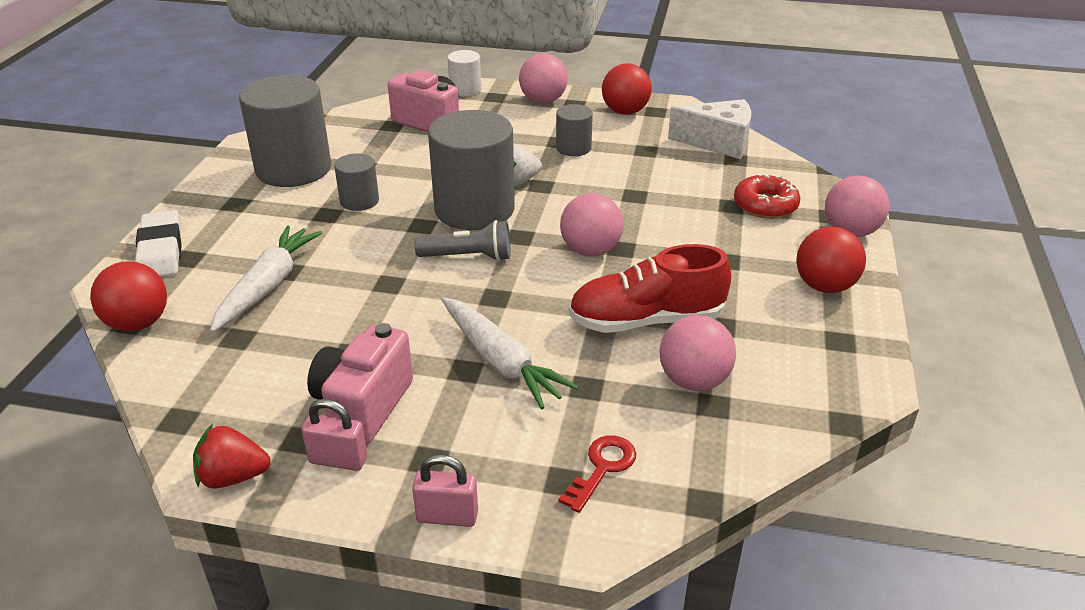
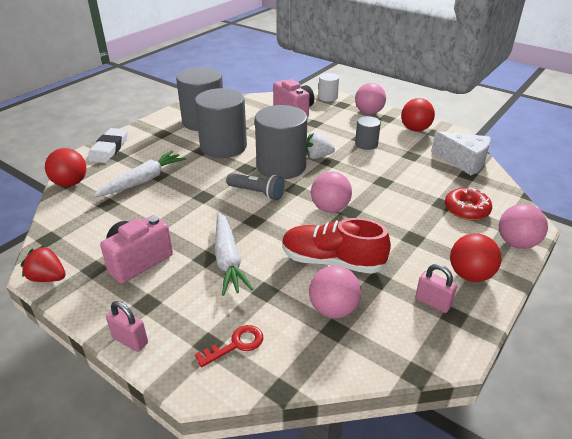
camera: 25 degrees right, 0 degrees up
(338, 460) = (102, 287): pink padlock -> pink padlock (432, 303)
(359, 201) = (223, 146): grey cylinder -> grey cylinder, size x2.04

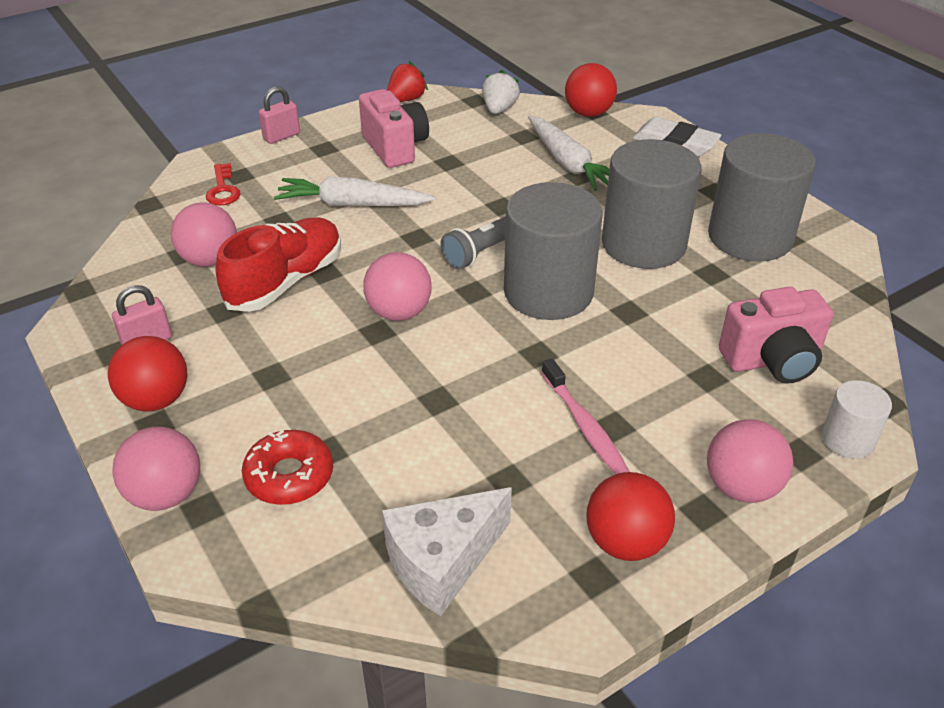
camera: 110 degrees right, 5 degrees up
(317, 156) = (563, 342): white strawberry -> white strawberry (499, 109)
(366, 144) = (584, 426): grey cylinder -> pink toothbrush

